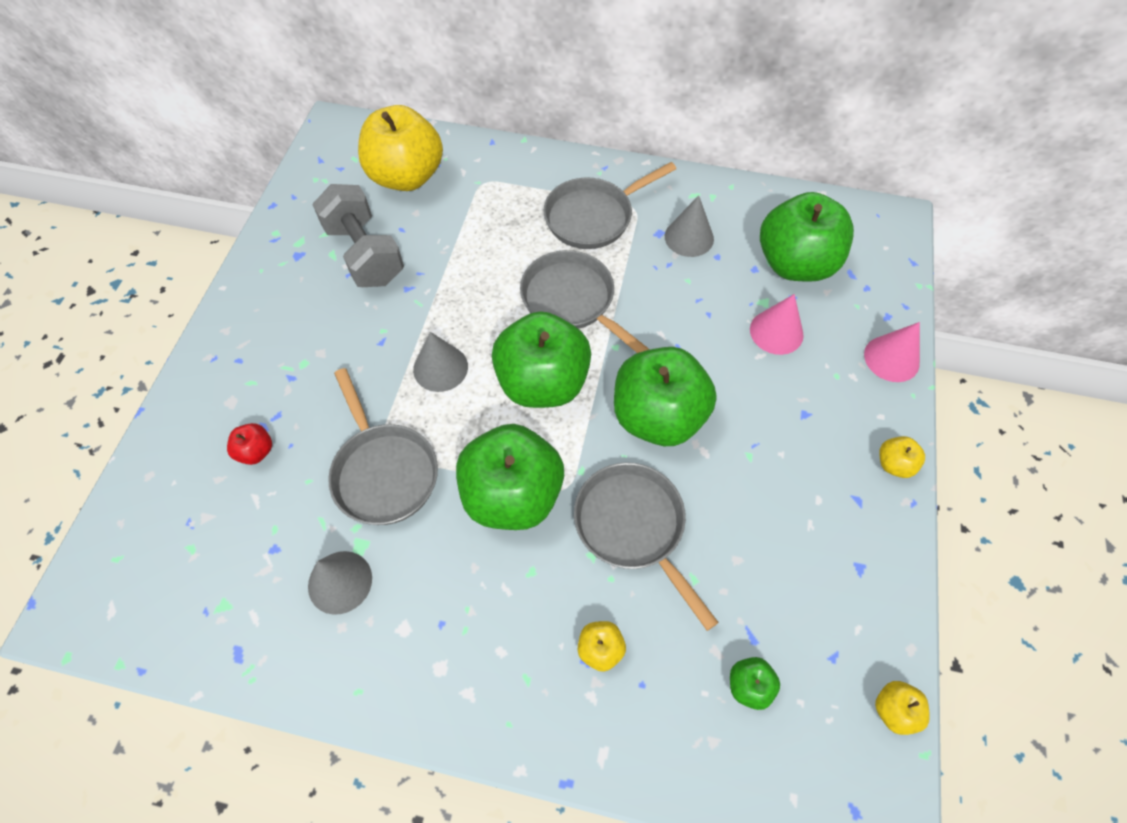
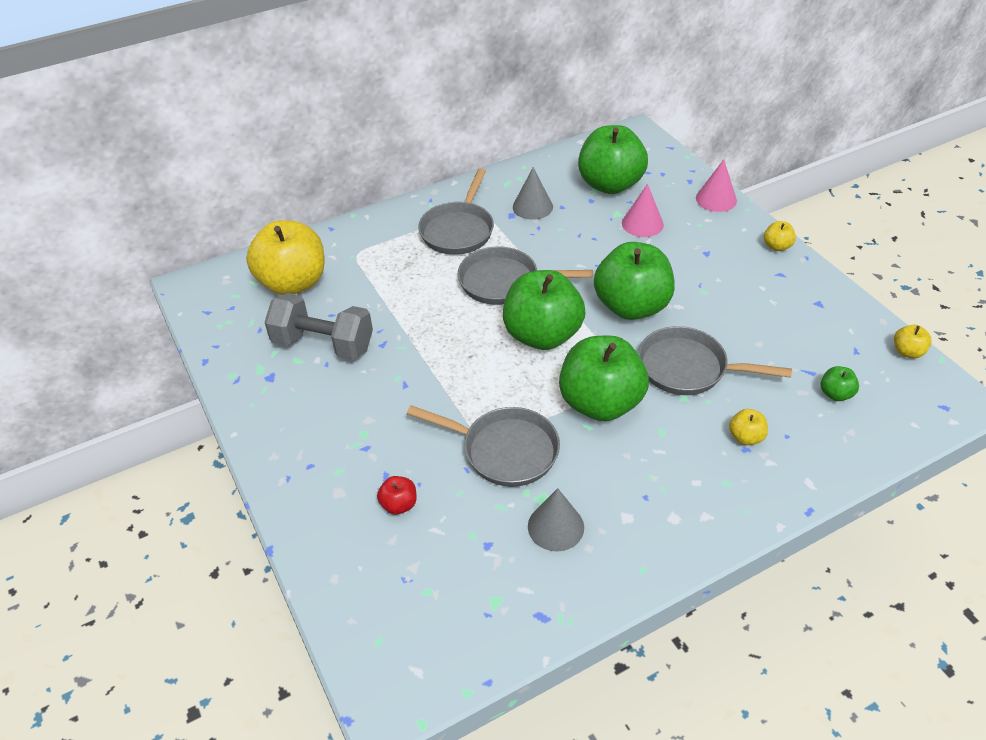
camera: 40 degrees left, 15 degrees down
(440, 368) = (466, 371): grey cone -> none

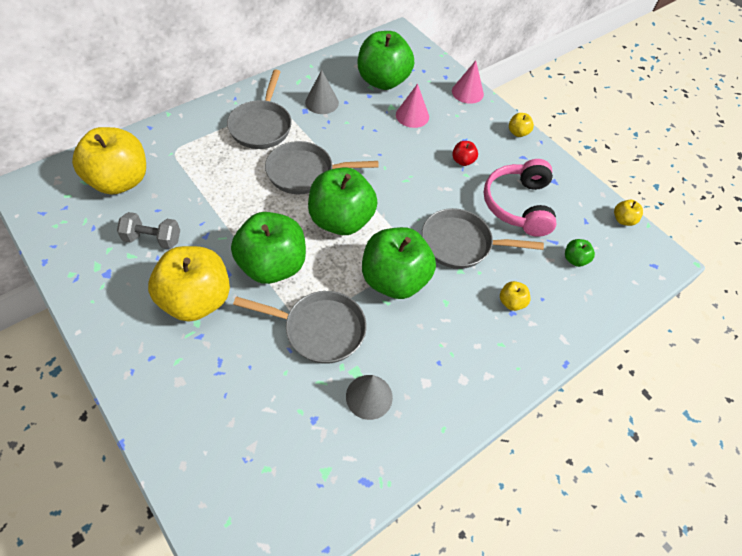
camera: 15 degrees left, 10 degrees up
(323, 344) = (153, 239): grey dumbbell -> grey dumbbell, size x0.64
(366, 410) = (196, 300): none -> yellow apple
(399, 504) = (234, 388): red apple -> red apple (463, 161)
(631, 306) = (411, 190): green apple -> green apple (272, 265)
(768, 329) = (518, 205): none -> pink headphones

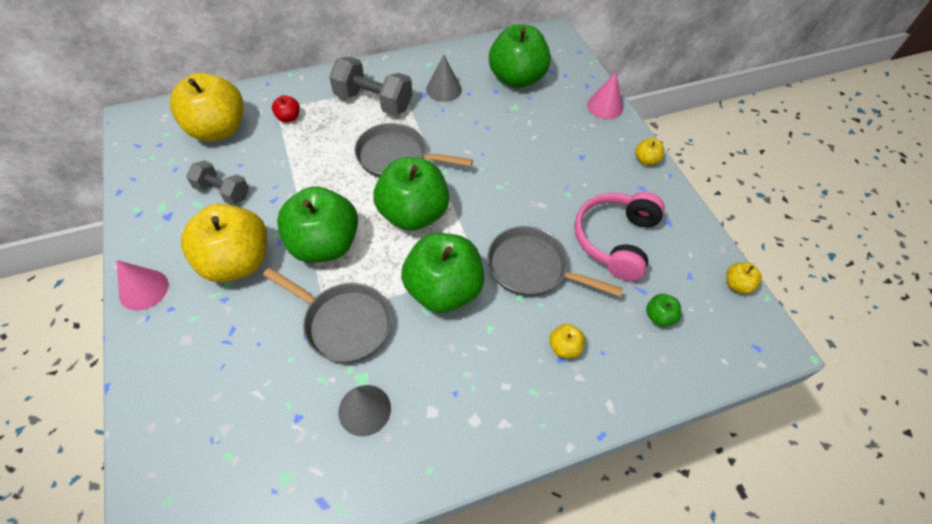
camera: 20 degrees right, 0 degrees up
(261, 126) = (373, 102): grey pan -> grey dumbbell
(412, 116) = (533, 120): pink cone -> pink cone (144, 289)
(463, 161) = (570, 178): red apple -> red apple (288, 118)

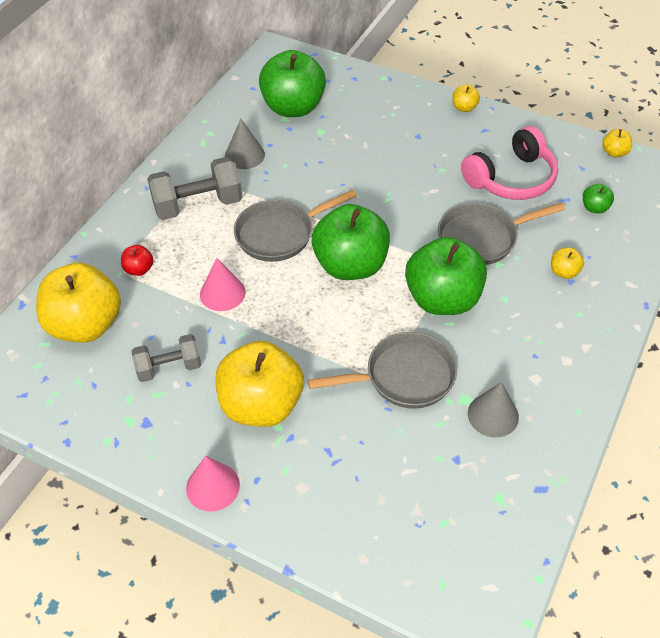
camera: 40 degrees left, 5 degrees down
(324, 245) = (313, 338): green apple -> none
(605, 106) = (388, 86): pink cone -> pink cone (222, 293)
(615, 240) = (511, 178): pink headphones -> pink headphones turned 105 degrees counterclockwise

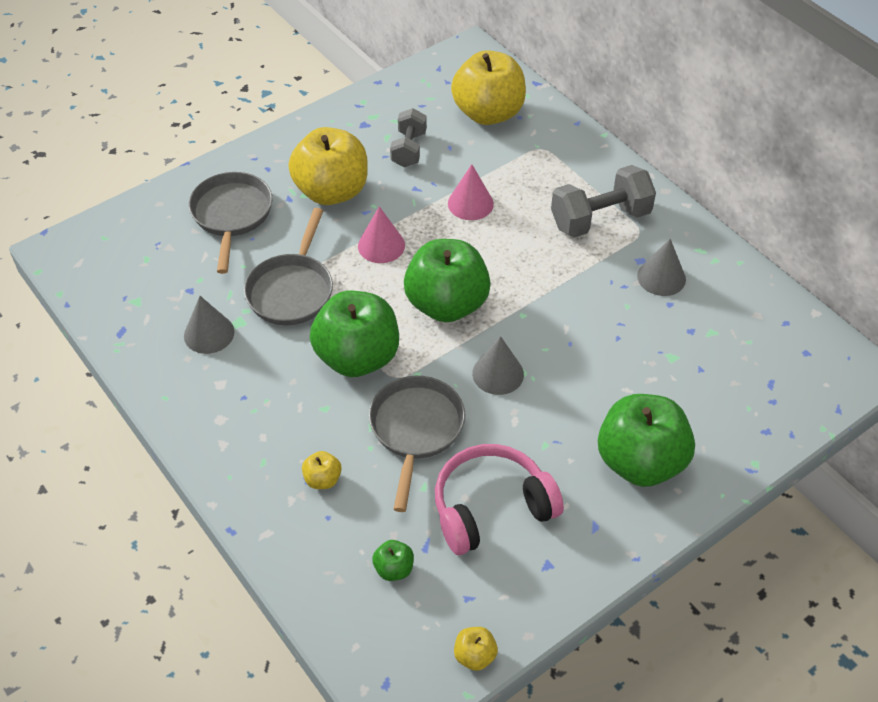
camera: 115 degrees right, 0 degrees up
(139, 269) = (534, 158): red apple -> none
(198, 205) = (600, 219): grey dumbbell -> grey dumbbell turned 60 degrees clockwise
(213, 486) = (280, 144): pink cone -> pink cone (381, 245)
(279, 234) = (523, 266): grey pan -> grey pan (232, 215)
(293, 107) = (729, 347): green apple -> green apple (640, 462)
(398, 212) = (498, 373): none -> grey cone
(464, 108) = (650, 525): yellow apple -> none
(511, 178) = (491, 508): pink headphones -> pink headphones turned 75 degrees clockwise

